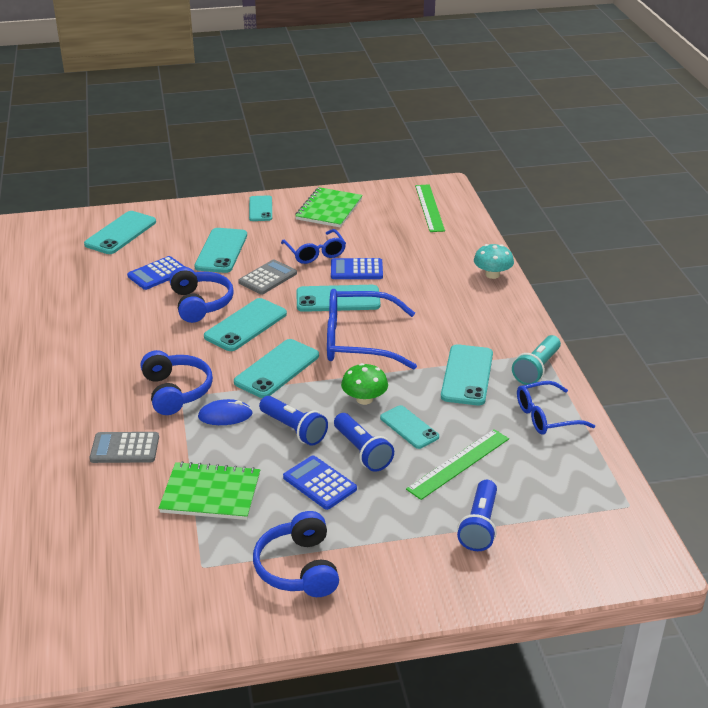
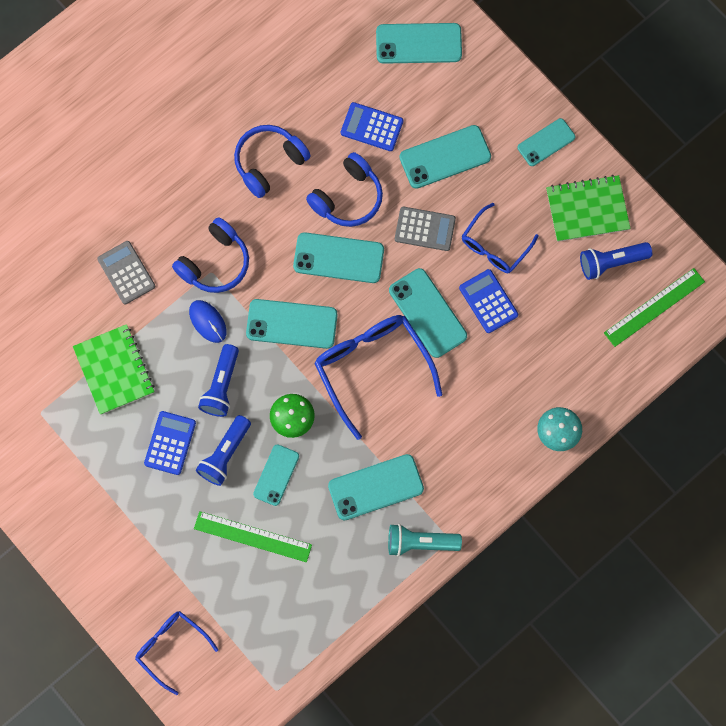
camera: 60 degrees right, 40 degrees up
(298, 568) = (75, 480): blue headphones -> blue headphones (269, 162)
(479, 526) = (189, 586): blue flashlight -> blue flashlight (611, 262)
(546, 416) = (354, 579): blue glasses -> blue glasses (171, 647)

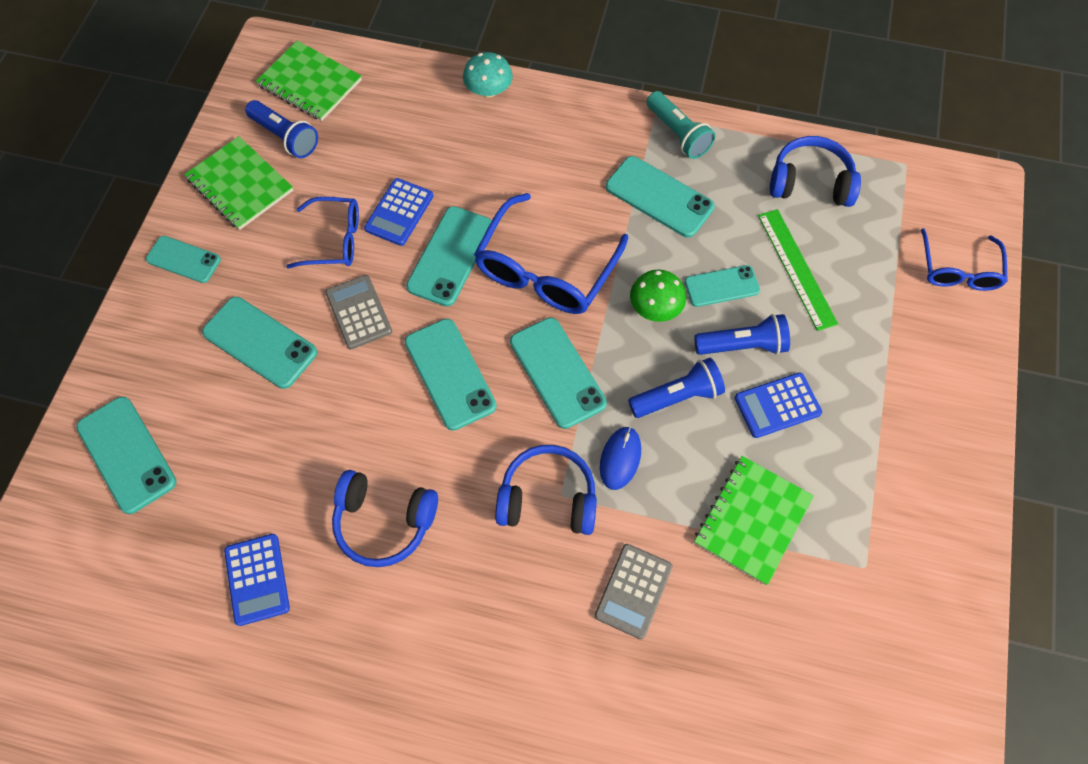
camera: 125 degrees left, 10 degrees down
(348, 197) = (372, 409): blue headphones -> blue headphones (810, 182)
(372, 127) = (268, 438): blue calculator -> blue calculator (257, 579)
(654, 307) = (310, 83): green ruler -> green notebook

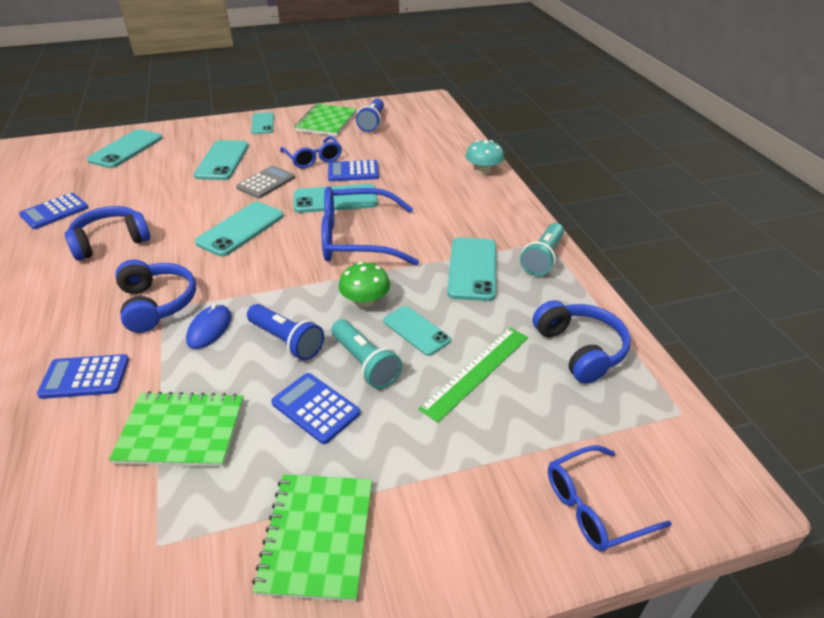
camera: 60 degrees right, 25 degrees down
(310, 83) = (418, 117): green notebook -> green notebook (317, 536)
(384, 522) = (111, 241): blue headphones -> blue headphones turned 75 degrees clockwise
(557, 372) = (271, 273): turquoise phone -> none
(620, 458) = (209, 329): blue mouse -> blue mouse turned 60 degrees counterclockwise
(633, 591) = (85, 377): grey calculator -> blue calculator
(742, 345) = (365, 363): blue flashlight -> turquoise flashlight

